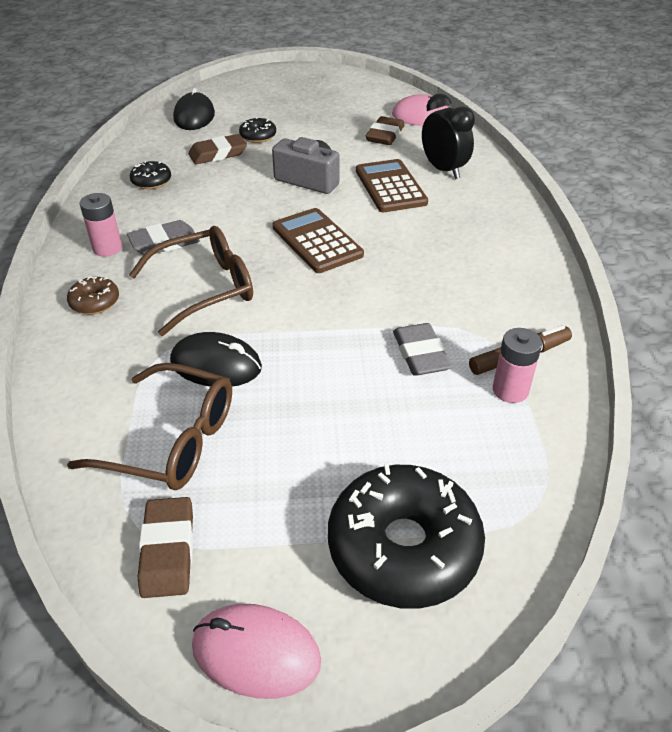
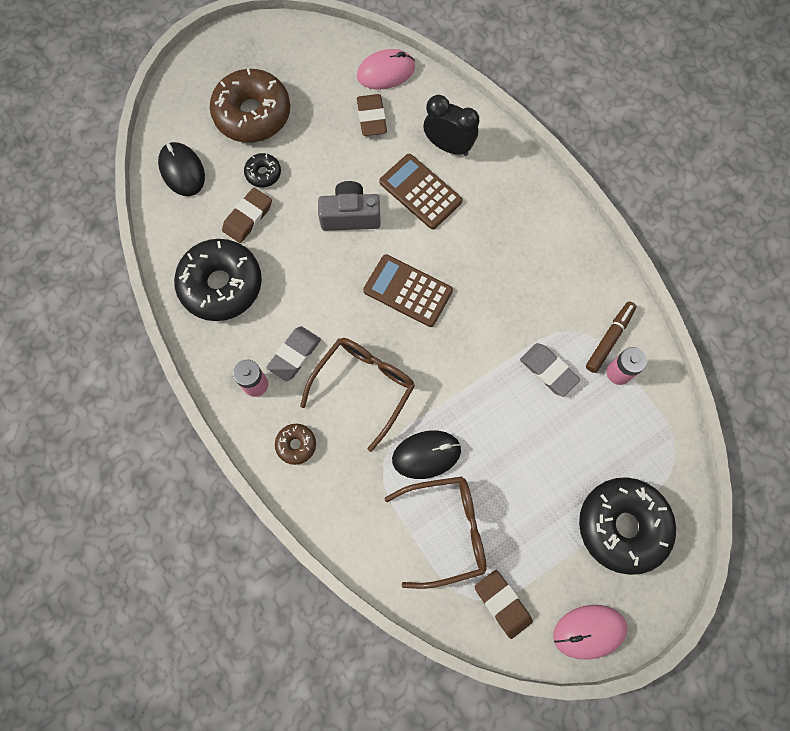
camera: 30 degrees left, 30 degrees up
(151, 181) = (221, 285): black donut -> black donut, size x2.21
(283, 106) = (252, 114): none -> brown donut

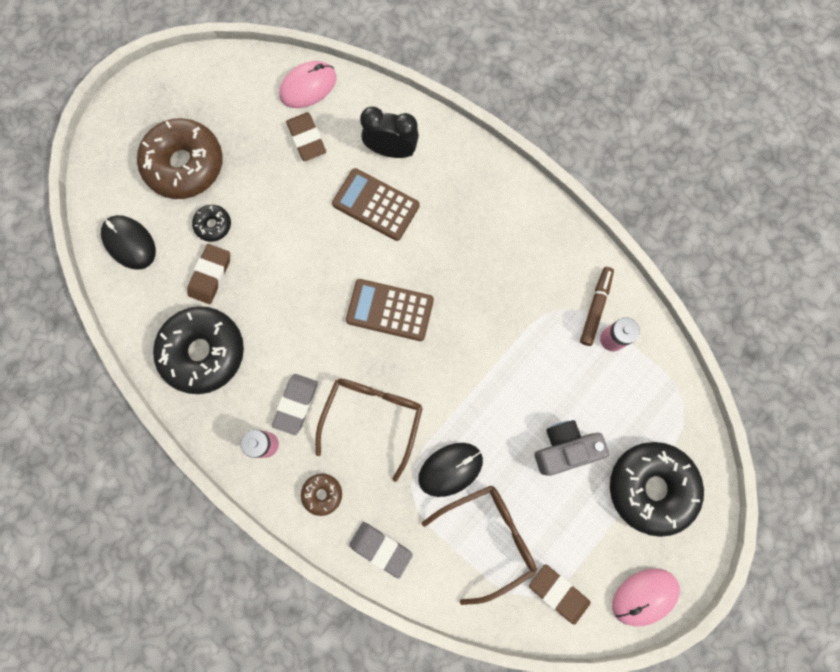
camera: 15 degrees left, 5 degrees up
(350, 216) = (313, 247): grey camera -> grey camera (564, 448)
(548, 371) = (545, 355): grey eraser -> grey eraser (381, 548)

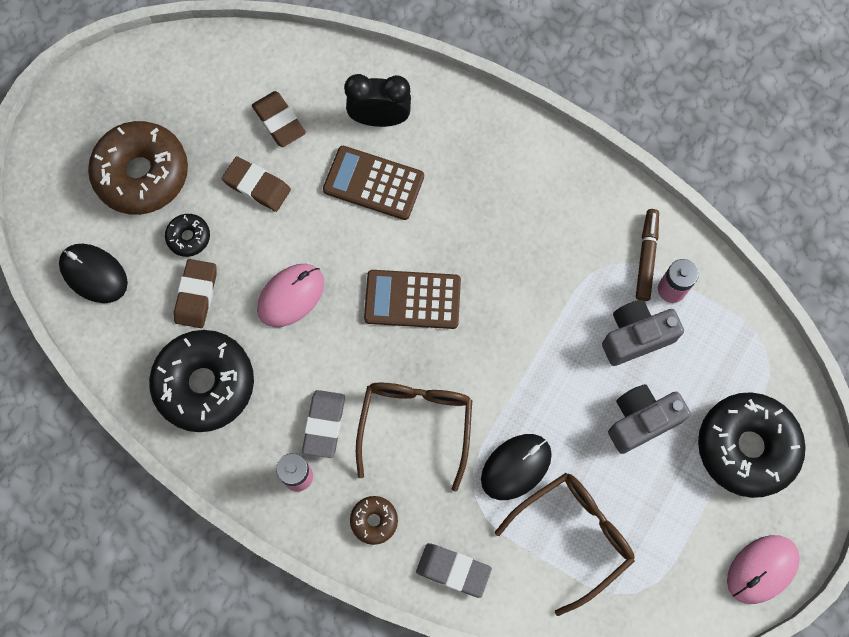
camera: 10 degrees left, 5 degrees down
(308, 87) = (269, 62): pink mouse -> pink mouse (291, 296)
(558, 593) = (664, 583): brown eraser -> brown eraser (257, 186)
(573, 375) = (635, 337): none -> grey camera

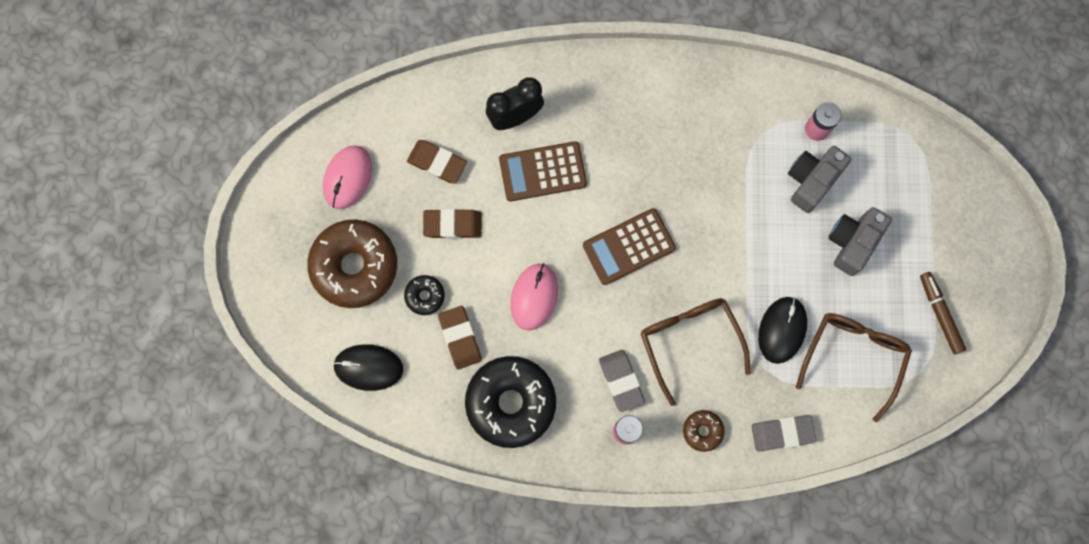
camera: 30 degrees left, 5 degrees up
(646, 257) = (784, 114): brown marker -> brown marker (939, 314)
(746, 447) = (938, 219): black donut -> none
(761, 569) = (999, 303): pink mouse -> pink mouse (347, 178)

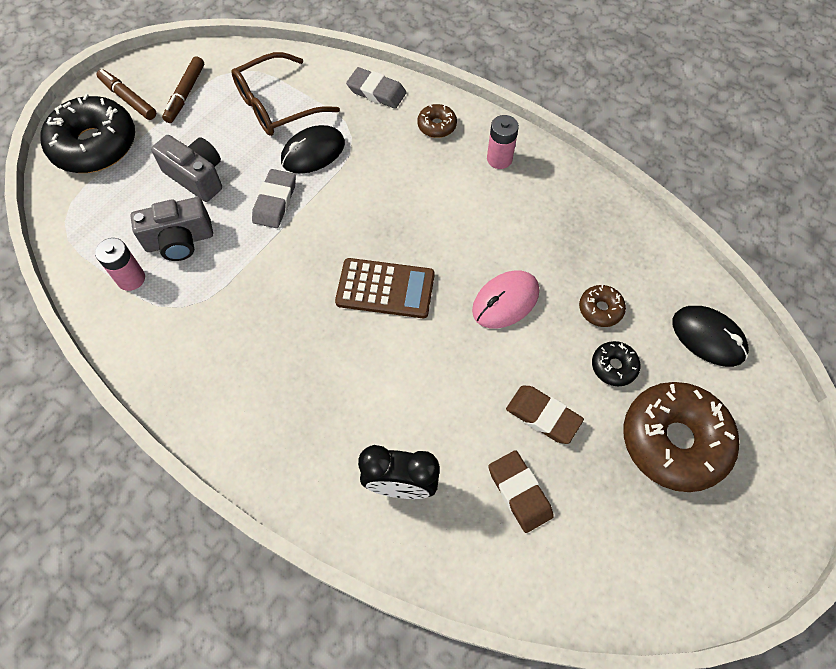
camera: 145 degrees left, 15 degrees down
(347, 178) = (633, 544): pink mouse -> none
(460, 338) = (600, 309): brown eraser -> brown donut
(511, 403) = (585, 232): black donut -> black donut (94, 145)
(542, 171) = (414, 408): brown calculator -> none
(621, 381) = (475, 194): grey eraser -> grey eraser (275, 202)
(689, 341) = (394, 188): brown glasses -> none
(852, 242) = (197, 177): grey camera -> grey camera turned 120 degrees counterclockwise
(981, 275) = (128, 99): none -> brown marker

